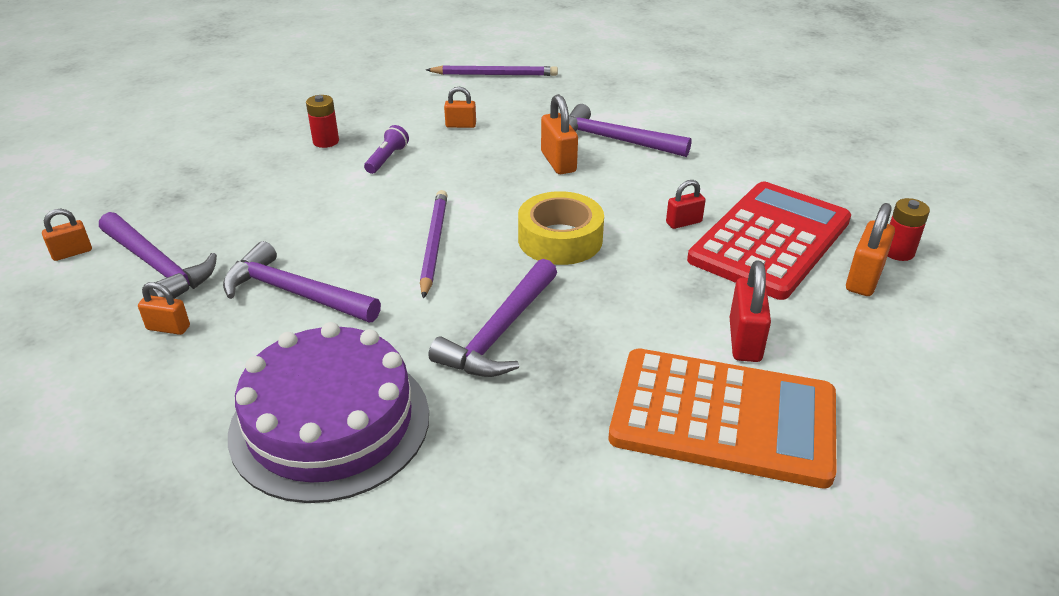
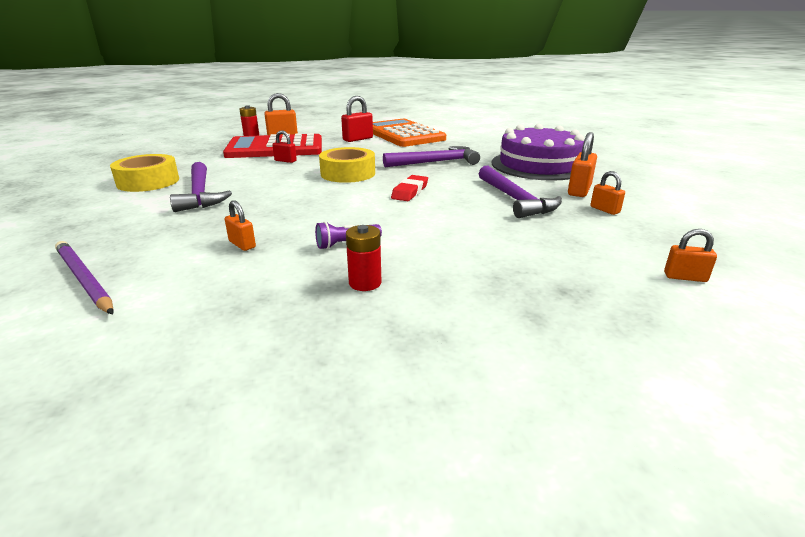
camera: 135 degrees left, 10 degrees down
(157, 266) = (603, 241): purple hammer -> none
(433, 244) = (410, 192): purple pencil -> red eraser
(558, 162) = (259, 197): orange padlock -> orange padlock (579, 190)
(702, 128) = (148, 182): none -> yellow tape

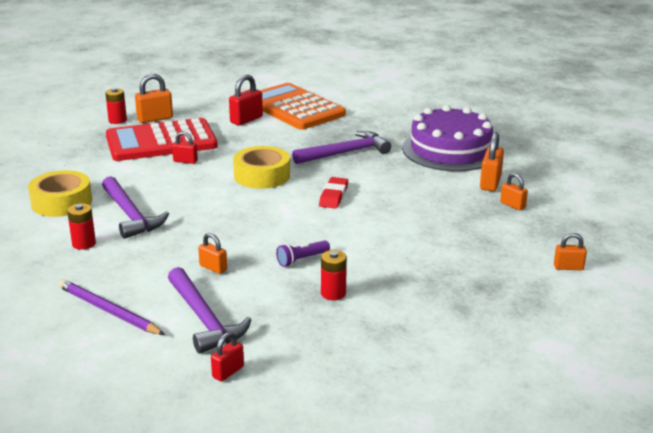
camera: 10 degrees left, 0 degrees up
(131, 214) = (84, 244): none -> red battery
(154, 378) = (228, 372): none -> red padlock
(515, 200) = (433, 199): purple hammer -> purple hammer (204, 319)

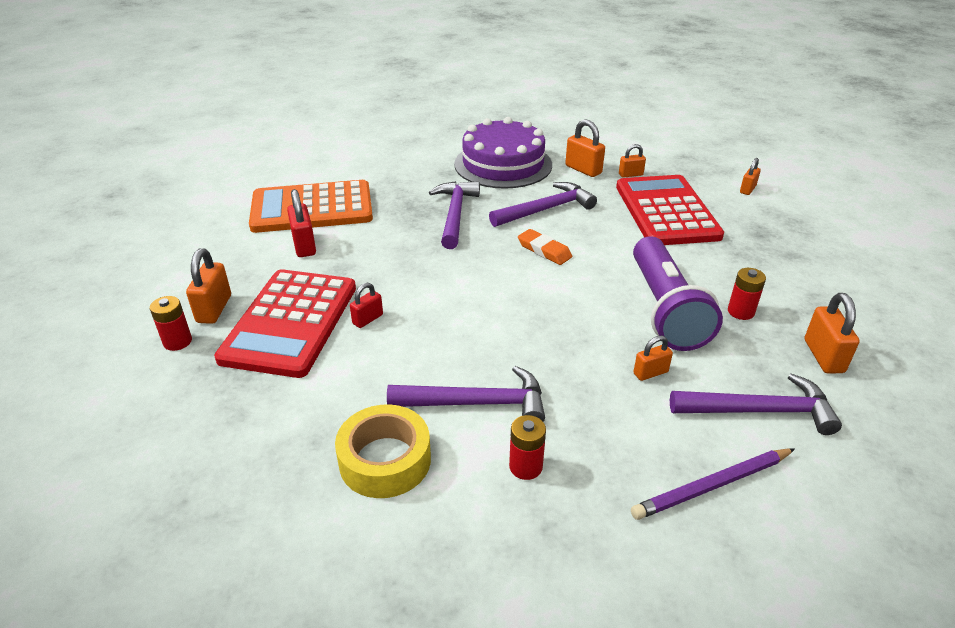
camera: 60 degrees left, 10 degrees up
(228, 372) = (870, 423): red padlock -> none
(262, 175) = (459, 278): yellow tape -> none
(301, 260) = (665, 310): purple flashlight -> purple flashlight, size x2.50
(304, 341) = (823, 356): none -> orange padlock
(333, 196) = (544, 250): red eraser -> orange eraser
(398, 183) = (546, 209): none -> purple hammer
(464, 233) = (666, 211): none -> red calculator

